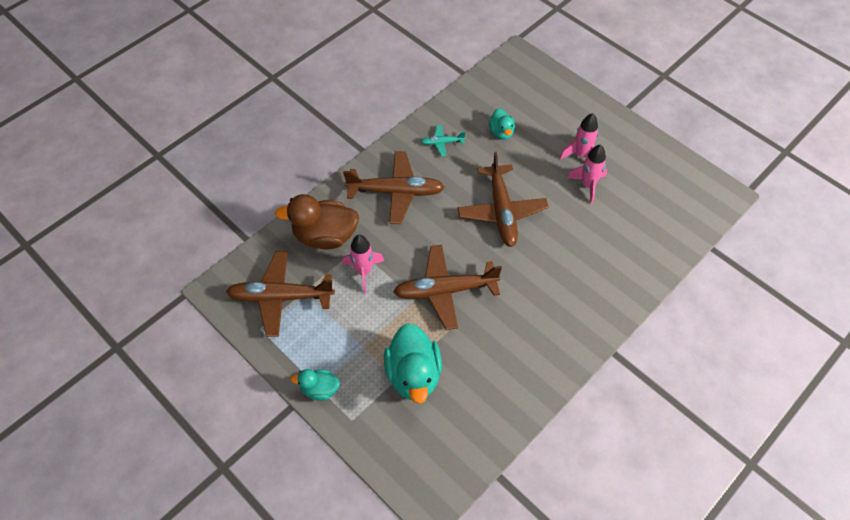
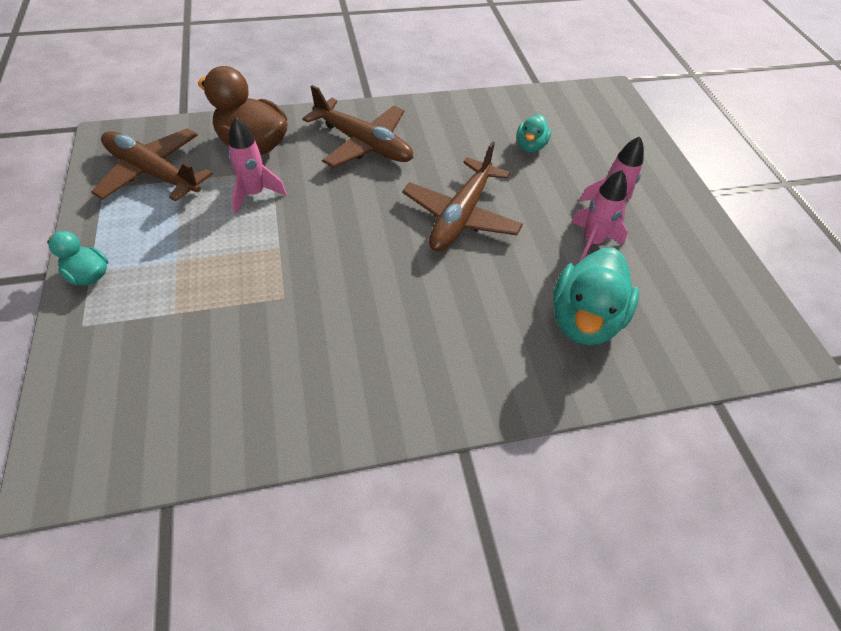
camera: 30 degrees right, 5 degrees down
(413, 374) = (195, 320): turquoise duck -> turquoise duck (584, 320)
(442, 143) = (455, 126): turquoise plane -> none
(445, 290) = (320, 257): brown plane -> none

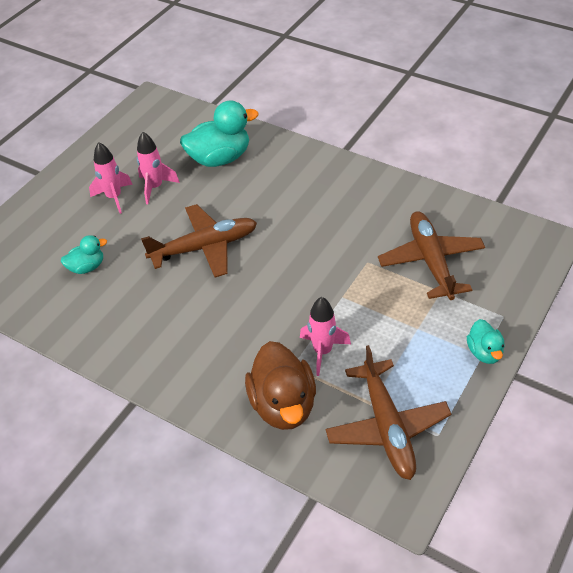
camera: 130 degrees left, 5 degrees down
(363, 143) = (197, 348): brown plane -> brown plane (431, 261)

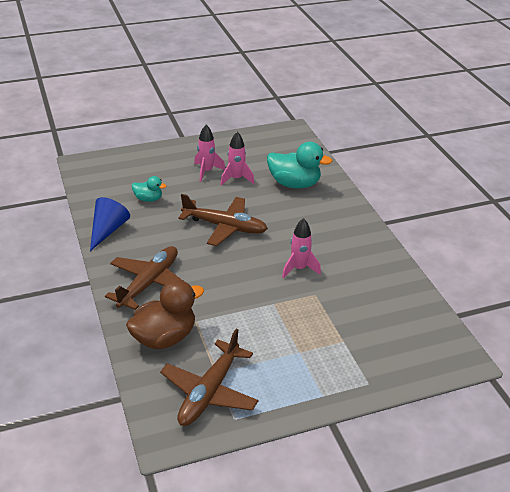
camera: 35 degrees right, 10 degrees down
(84, 331) = (108, 230): none -> blue cone
(283, 405) = (164, 337): brown duck -> brown duck turned 150 degrees counterclockwise
(322, 351) = (223, 325): pink rocket -> pink rocket (299, 269)
(431, 261) = (359, 320): brown plane -> brown plane (149, 283)
(484, 352) = (326, 395): turquoise duck -> none

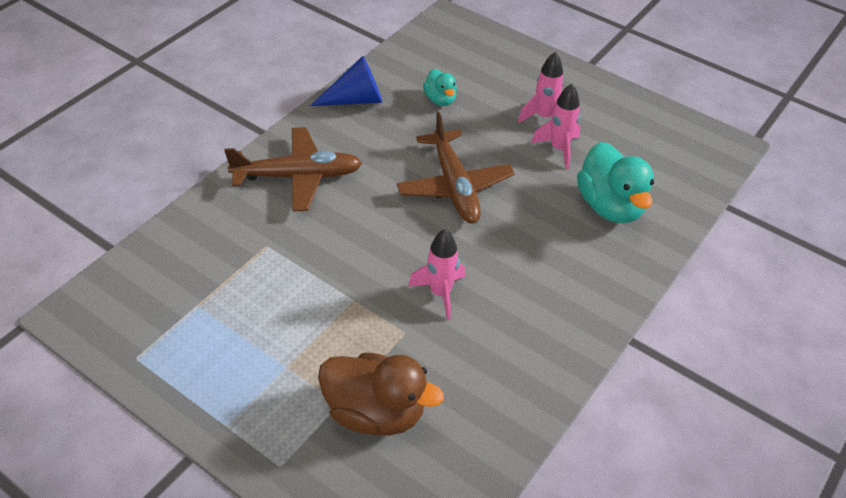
camera: 55 degrees right, 10 degrees up
(164, 337) = (221, 234): brown duck -> brown duck (375, 412)
(209, 391) = (164, 315): brown plane -> none

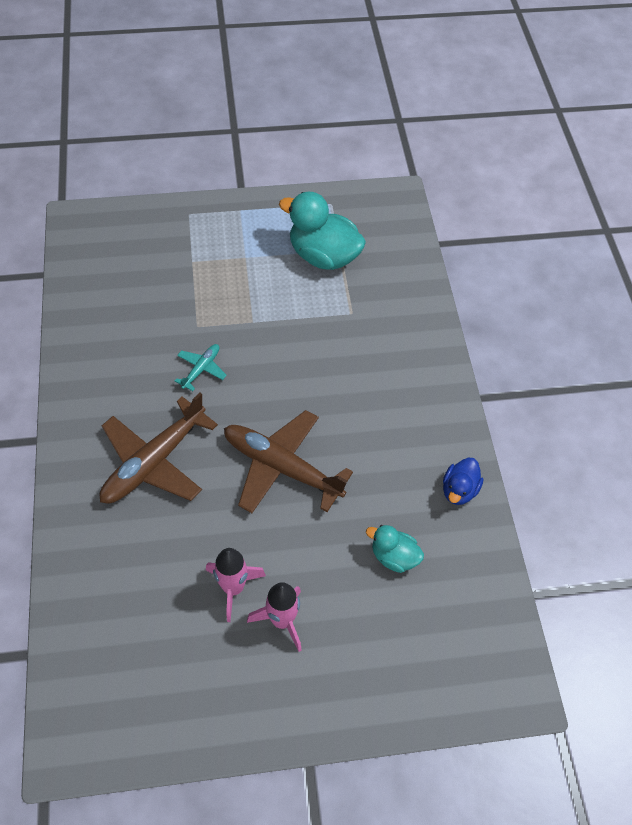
camera: 135 degrees right, 10 degrees up
(297, 176) = (402, 378): brown plane -> brown plane (154, 461)
(356, 99) = (459, 490): blue cone -> blue duck
(375, 412) = (166, 271): brown duck -> none
(440, 293) = (201, 369): pink rocket -> turquoise plane
(610, 206) = (136, 555): turquoise duck -> turquoise duck (323, 256)

